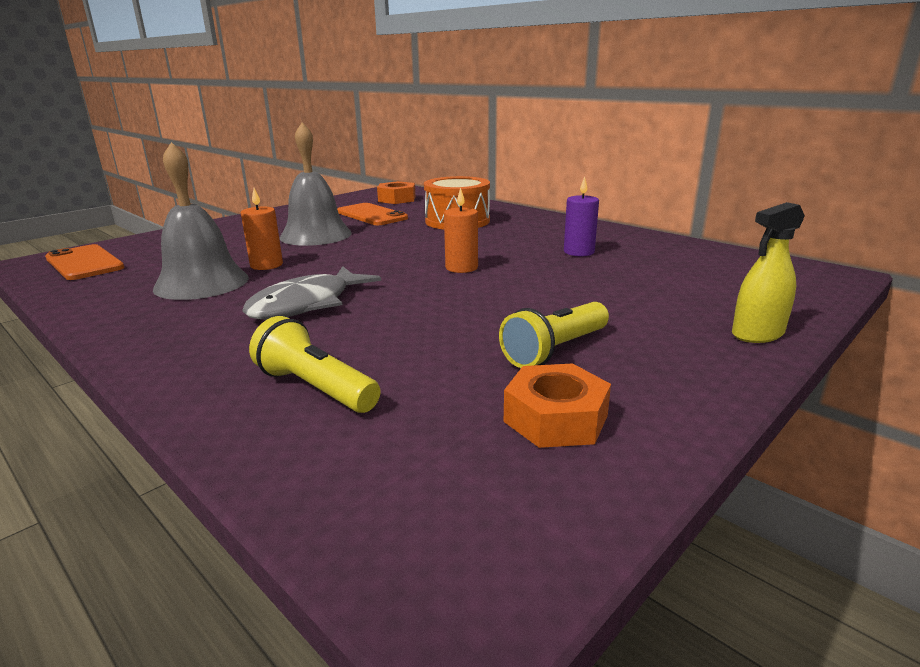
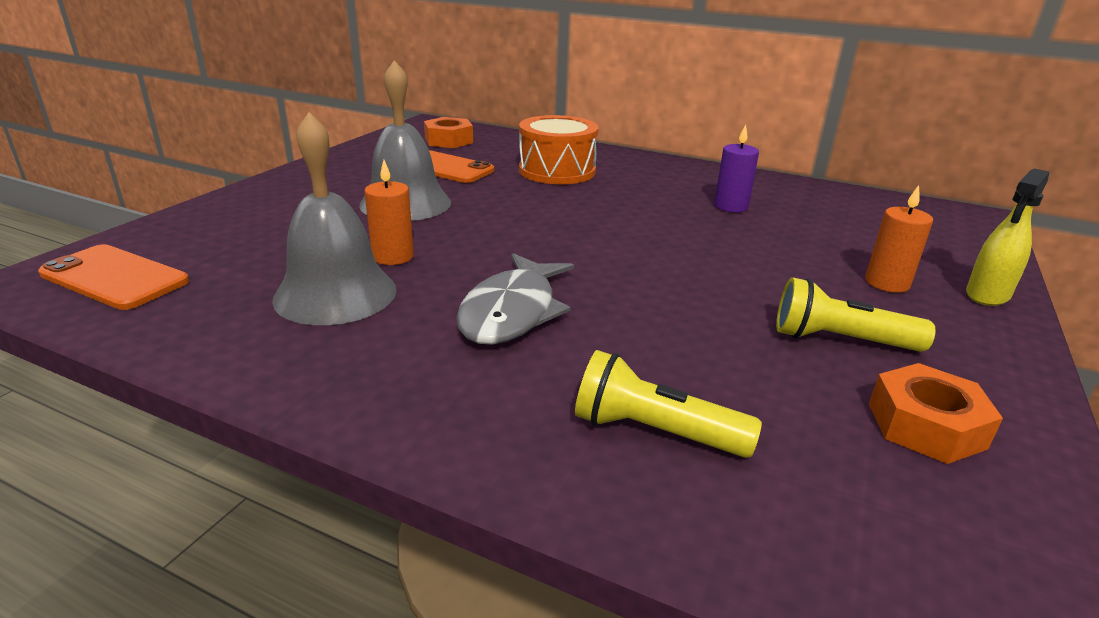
camera: 20 degrees left, 5 degrees up
(461, 268) = (632, 239): orange candle -> orange candle (887, 283)
(555, 350) = (839, 340): yellow flashlight -> yellow flashlight turned 75 degrees clockwise

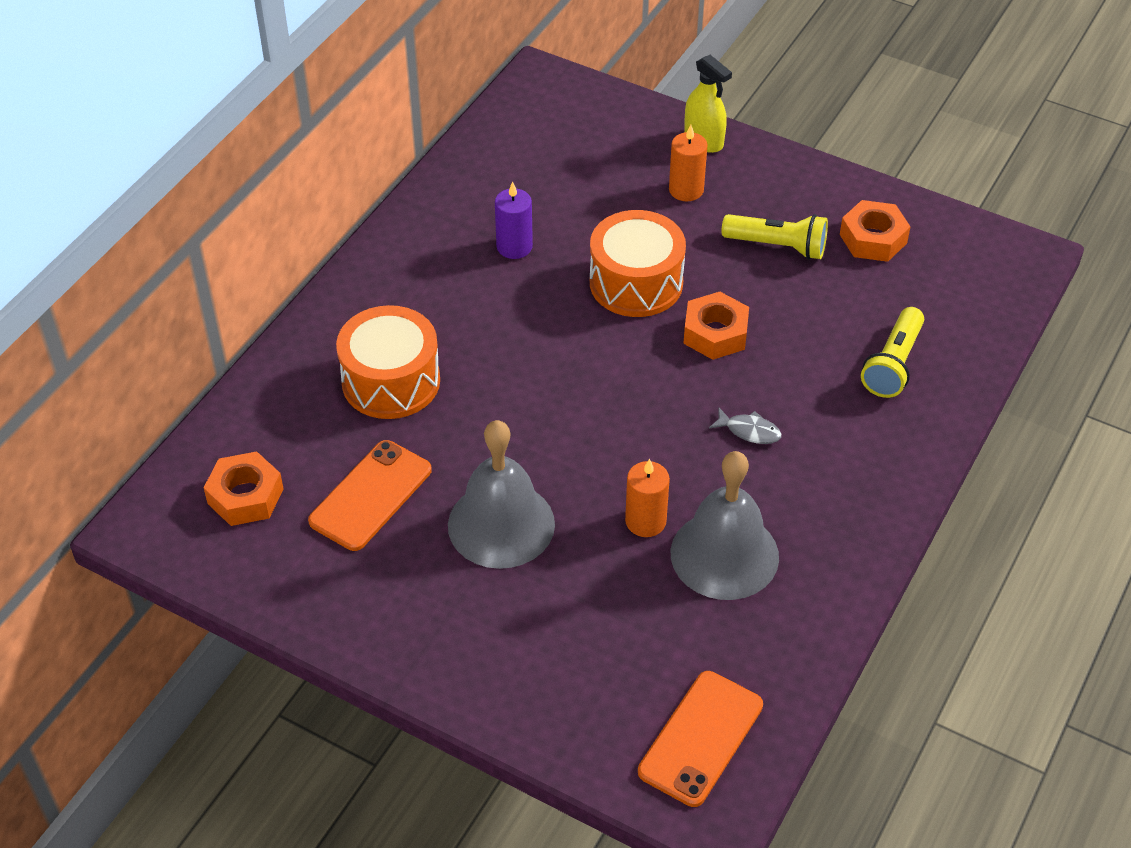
camera: 85 degrees left, 20 degrees up
(512, 312) = (749, 431): grey fish -> grey fish, size x0.47
(661, 295) = (715, 333): none -> orange nut
(717, 255) = (636, 283): none -> orange drum
(839, 340) = (778, 246): yellow flashlight -> yellow flashlight turned 90 degrees counterclockwise

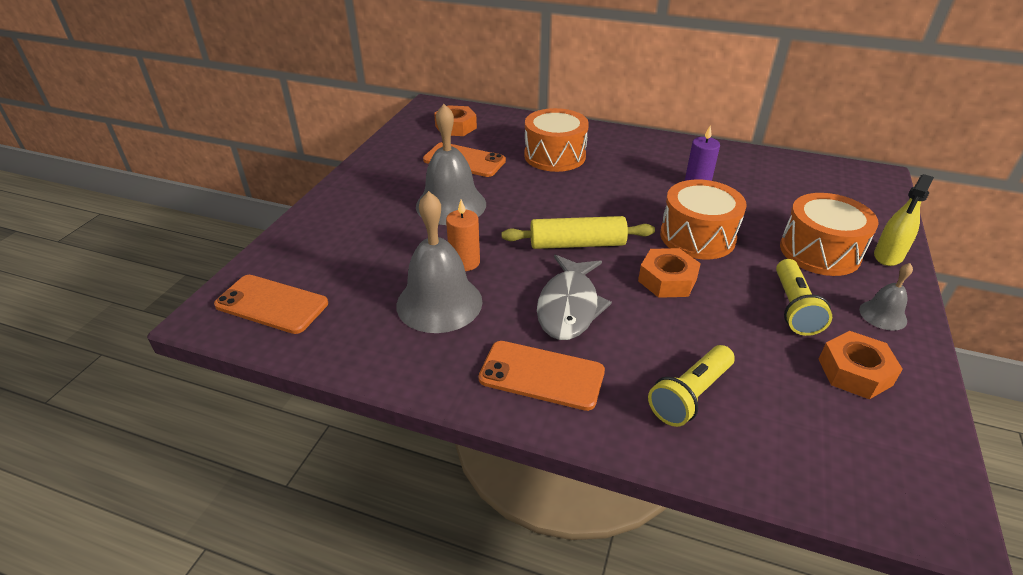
camera: 80 degrees right, 10 degrees down
(628, 400) = (577, 244): none -> yellow rolling pin
(686, 190) = (819, 251): orange candle -> orange drum
(749, 431) = (569, 306): grey fish -> grey fish, size x2.13
(797, 186) = (883, 315): none -> grey bell
(856, 474) = (541, 375): none -> orange phone
(893, 364) = (690, 395): yellow flashlight -> yellow flashlight turned 60 degrees counterclockwise

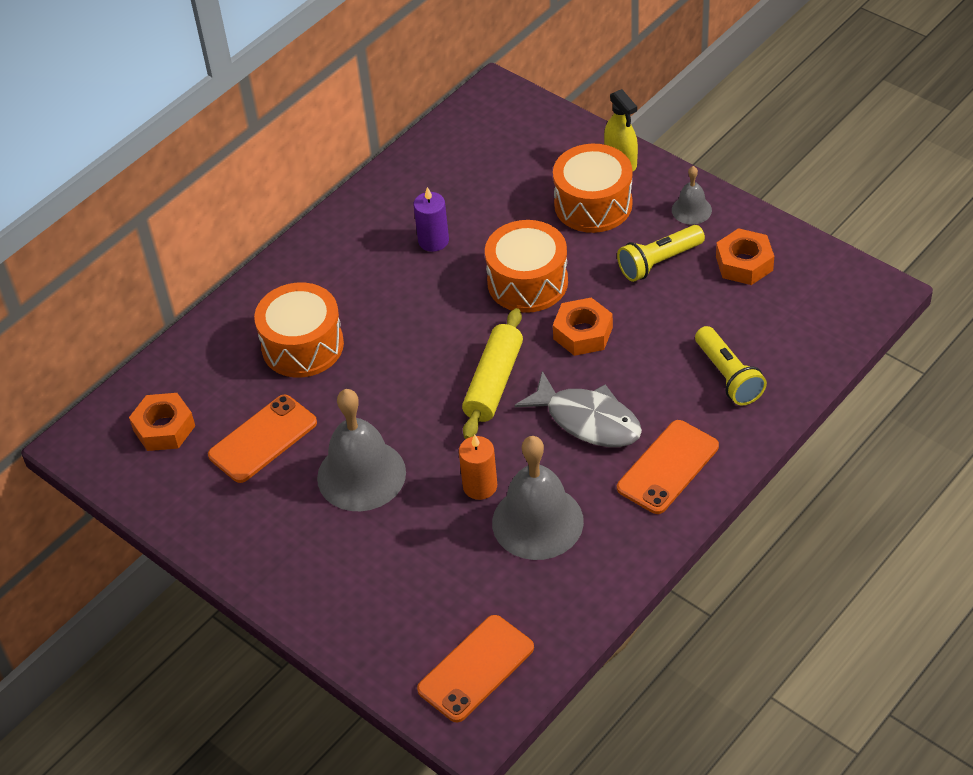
camera: 65 degrees left, 10 degrees up
(794, 308) = (658, 262): yellow flashlight -> yellow flashlight turned 120 degrees clockwise

